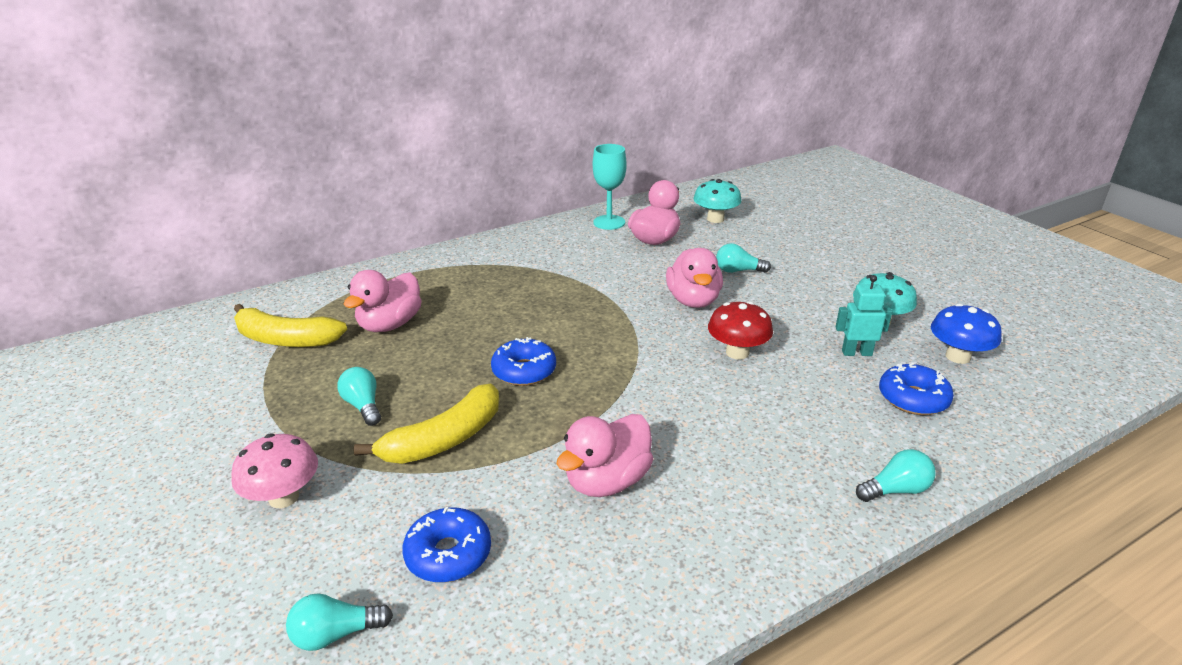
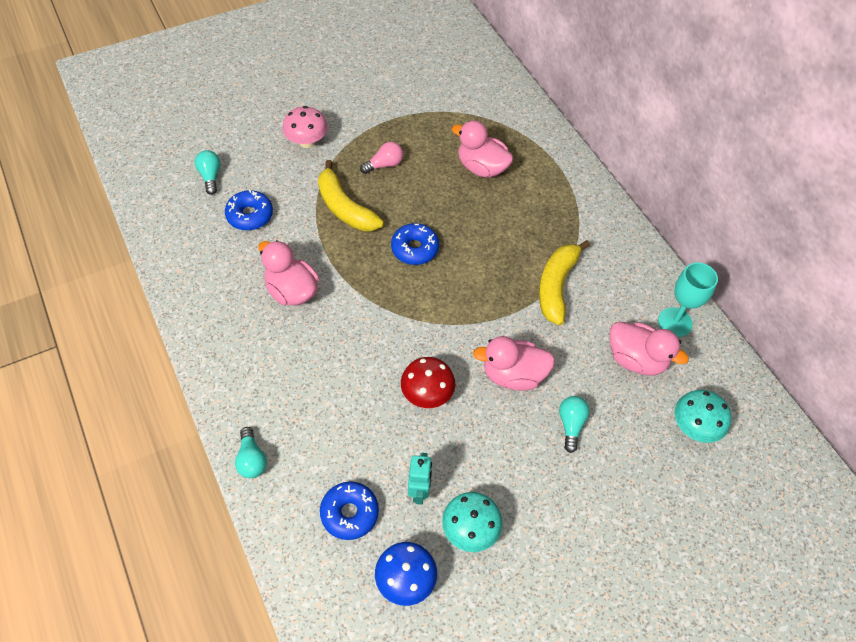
camera: 90 degrees right, 25 degrees up
(286, 339) = (465, 115): yellow banana -> yellow banana (556, 286)
(363, 406) = (384, 165): turquoise light bulb -> pink light bulb

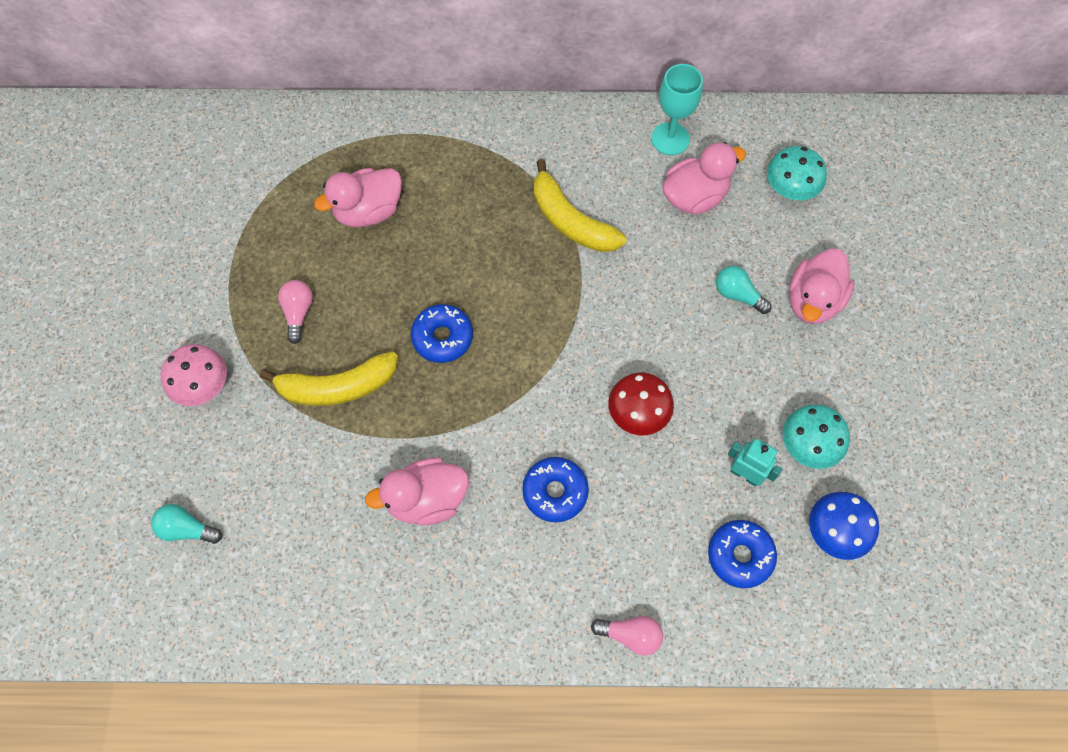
camera: 60 degrees left, 10 degrees up
(250, 215) = (282, 504): blue donut -> blue donut (555, 492)
(251, 459) = (630, 635): turquoise light bulb -> pink light bulb
(513, 375) = (656, 318): pink duck -> pink duck (813, 300)

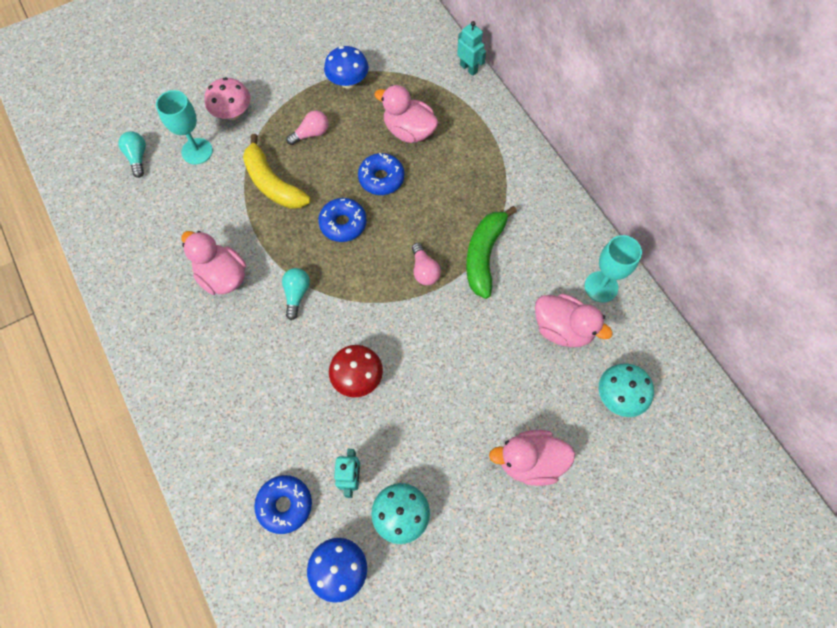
camera: 60 degrees right, 0 degrees up
(229, 453) = (197, 151): none -> turquoise goblet
(254, 238) = (348, 82): none -> blue mushroom
(329, 110) = (468, 68): none -> turquoise robot
(555, 492) = (269, 352): blue donut -> blue donut (381, 178)
(571, 221) = (484, 255): yellow banana -> green banana
(630, 635) = (189, 455): pink light bulb -> pink light bulb (424, 270)
(738, 295) = (498, 401): turquoise light bulb -> turquoise light bulb (296, 294)

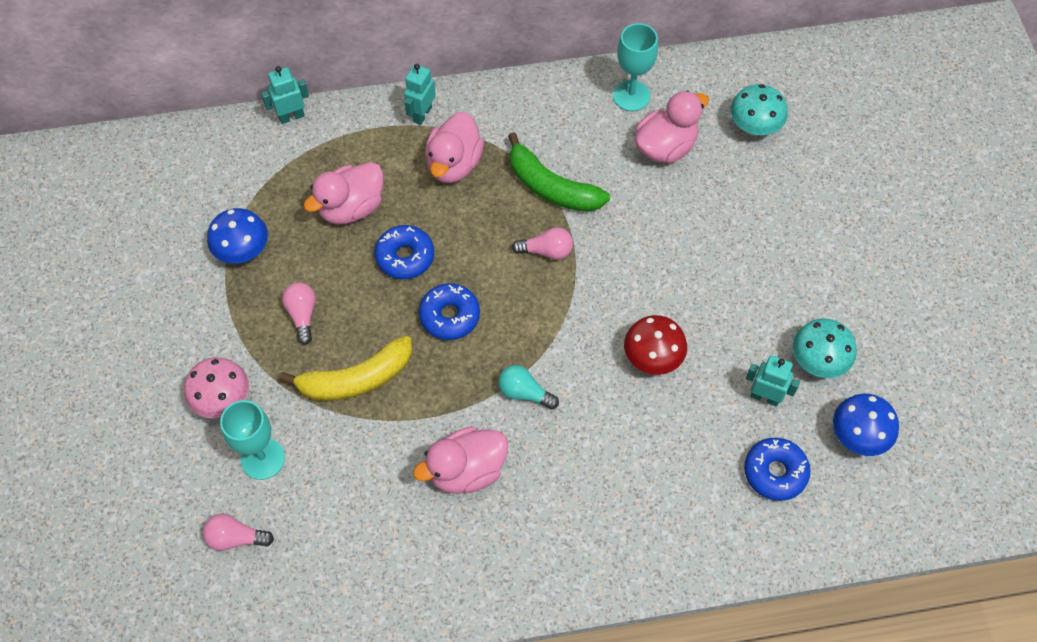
camera: 70 degrees left, 5 degrees down
(137, 157) = (236, 538): turquoise light bulb -> pink light bulb
(509, 146) = (422, 114): none -> turquoise robot
(529, 461) = (796, 227): pink duck -> pink duck (454, 164)

